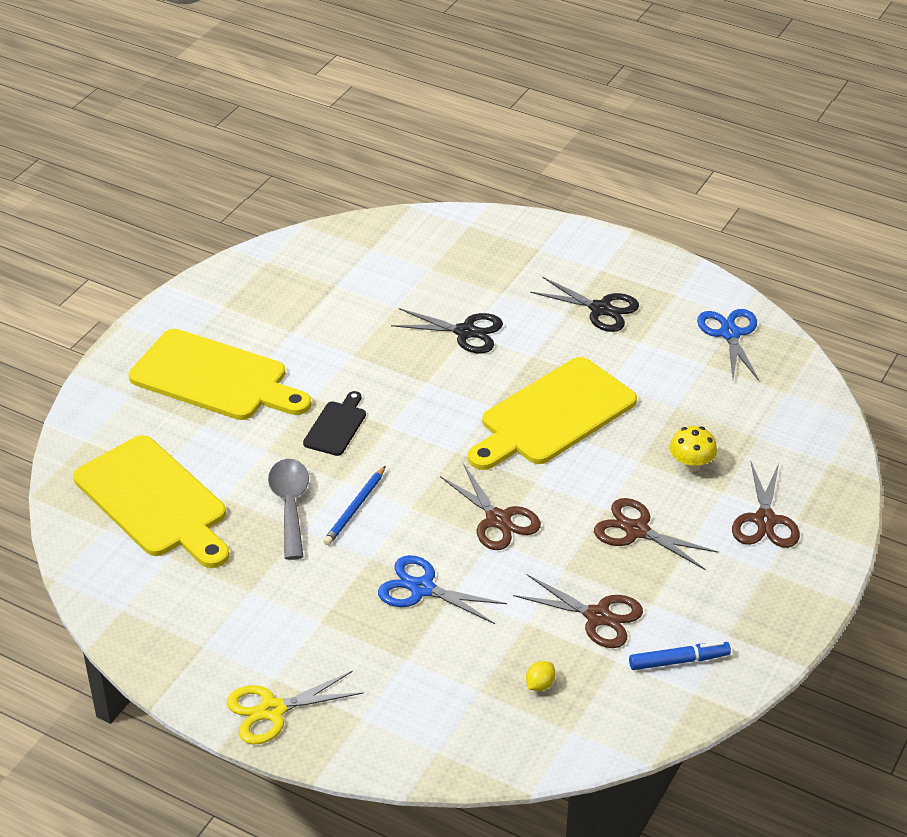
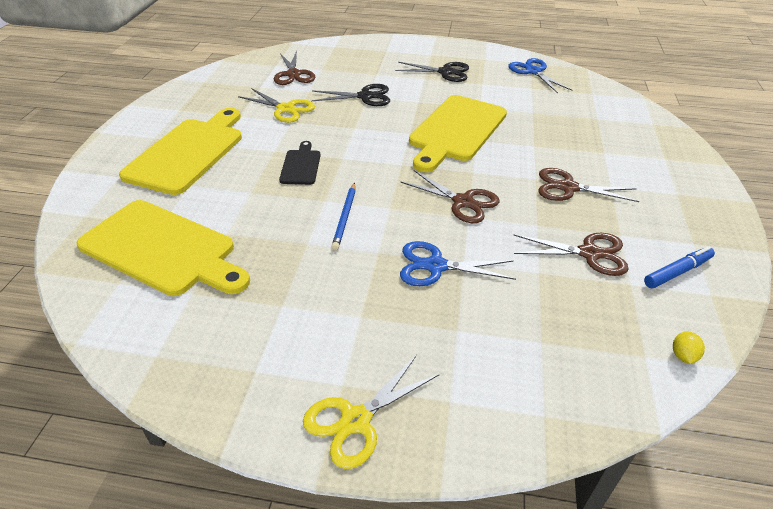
camera: 20 degrees left, 0 degrees up
(214, 378) = (188, 153): yellow cutting board -> yellow cutting board turned 75 degrees counterclockwise
(290, 505) = (288, 227): grey spoon -> none
(353, 332) = (285, 109): none -> yellow scissors
(540, 685) = (587, 321): yellow lemon -> yellow lemon (683, 355)
(691, 464) = (570, 141): yellow mushroom -> none
(765, 520) = (646, 163): brown scissors -> brown scissors (293, 74)

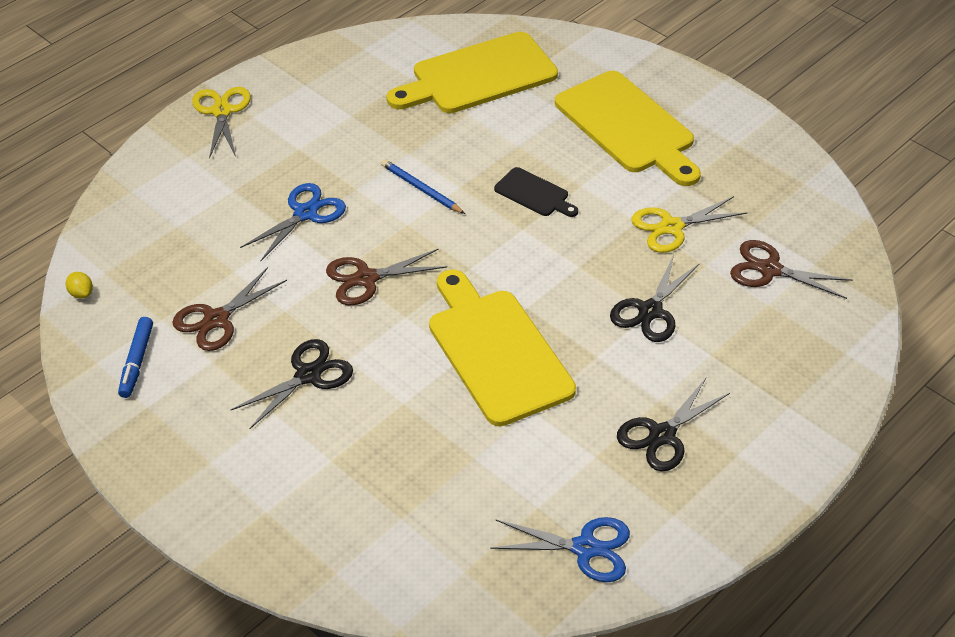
camera: 125 degrees right, 5 degrees up
(568, 187) = (308, 375): brown scissors -> black scissors

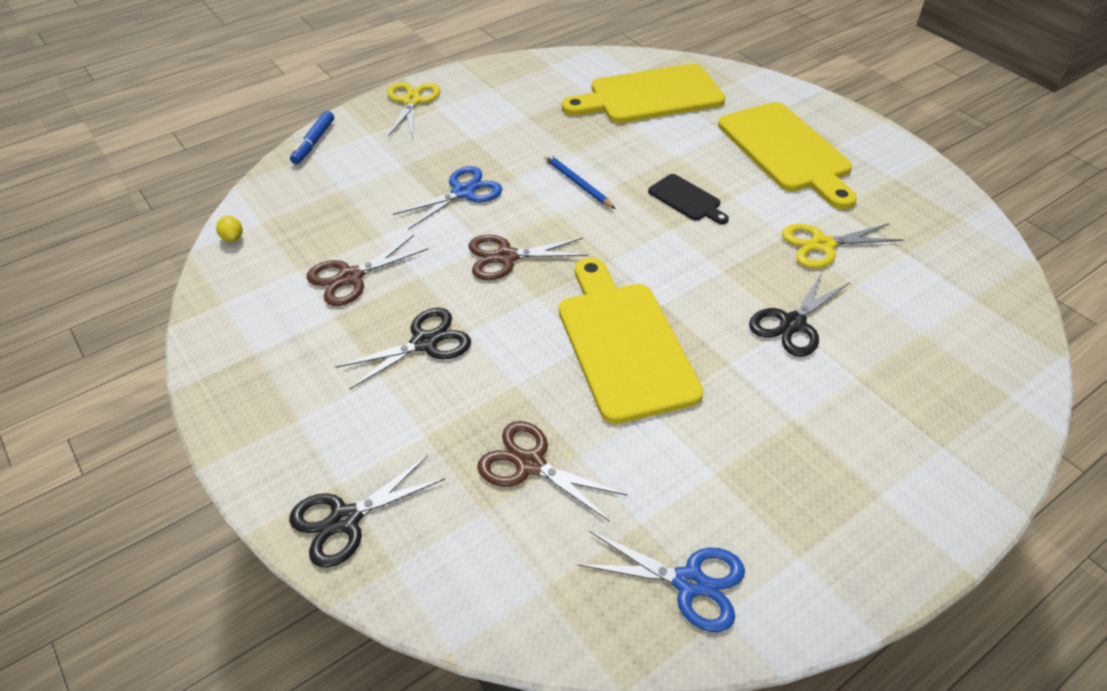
camera: 10 degrees right, 0 degrees up
(137, 361) = (261, 307): blue marker -> blue marker (314, 142)
(662, 435) = (794, 459): black scissors -> black scissors (345, 519)
(770, 269) = (925, 298): brown scissors -> brown scissors (530, 464)

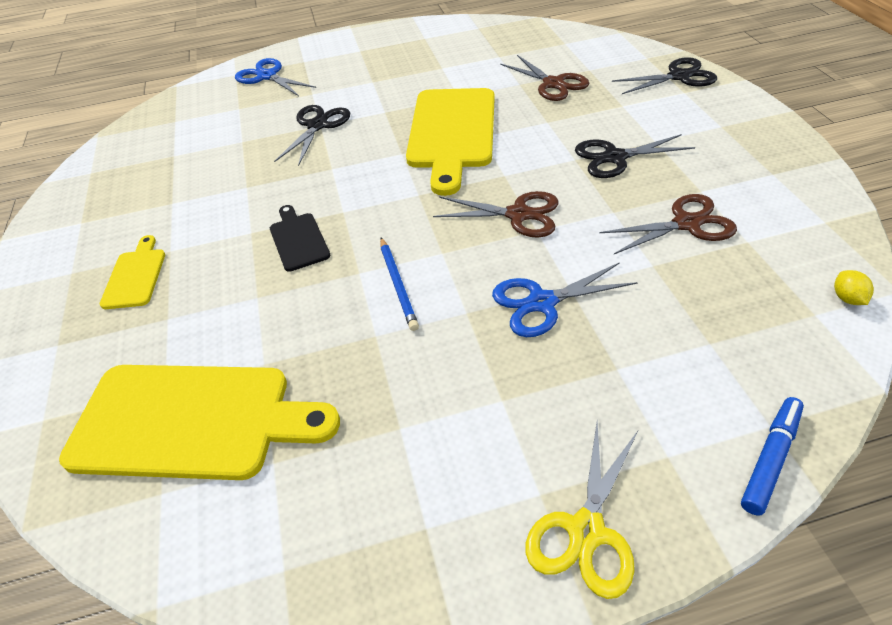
camera: 155 degrees left, 0 degrees up
(689, 583) = (487, 37): blue scissors -> blue scissors (267, 76)
(786, 151) = (135, 276): yellow cutting board -> yellow cutting board, size x0.48
(792, 324) = (317, 125): black scissors -> black scissors turned 45 degrees counterclockwise
(822, 245) = (228, 173): yellow scissors -> none

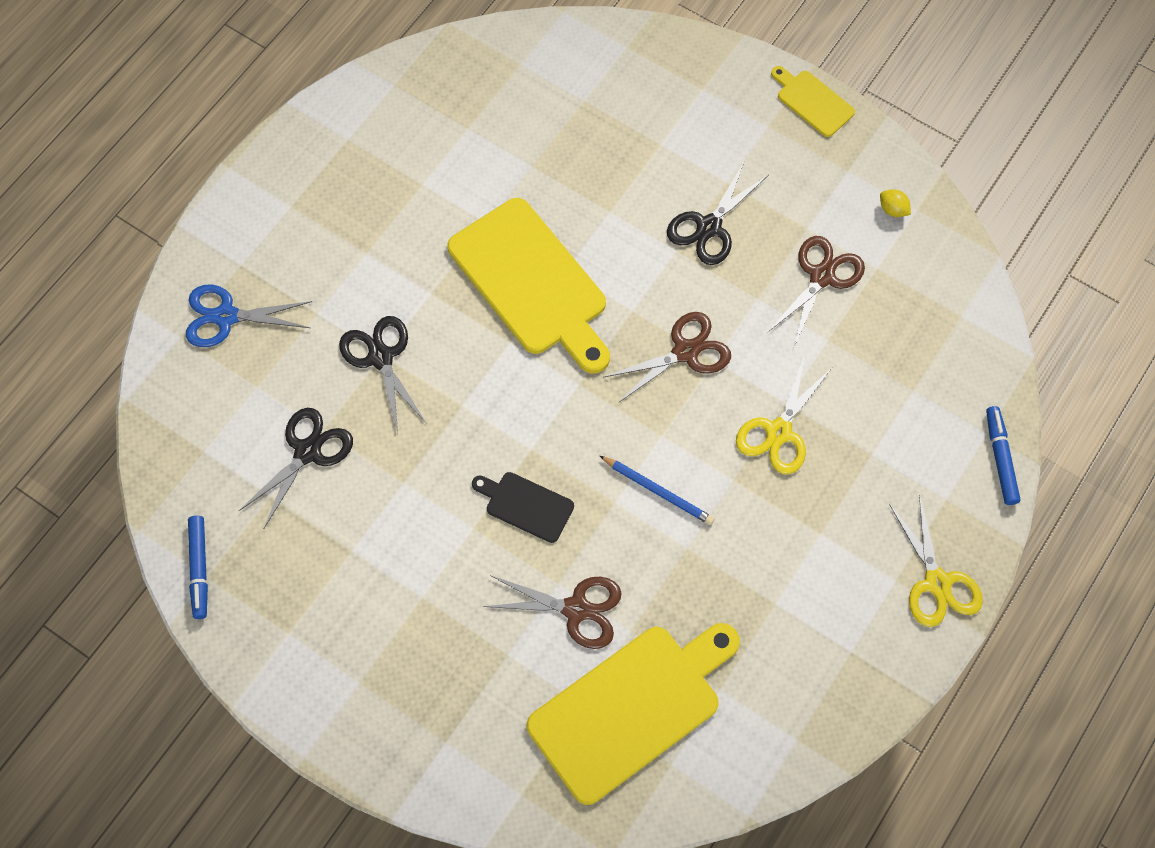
camera: 45 degrees left, 20 degrees up
(93, 167) = (200, 568): none -> blue marker
(135, 276) = (425, 641): yellow cutting board -> yellow cutting board (812, 101)
(542, 302) = (779, 432): blue scissors -> yellow scissors
(553, 84) = (567, 146): brown scissors -> brown scissors (576, 609)
(679, 76) = (680, 65): black scissors -> black scissors (307, 452)
(847, 298) = (972, 286): yellow lemon -> yellow lemon (893, 209)

